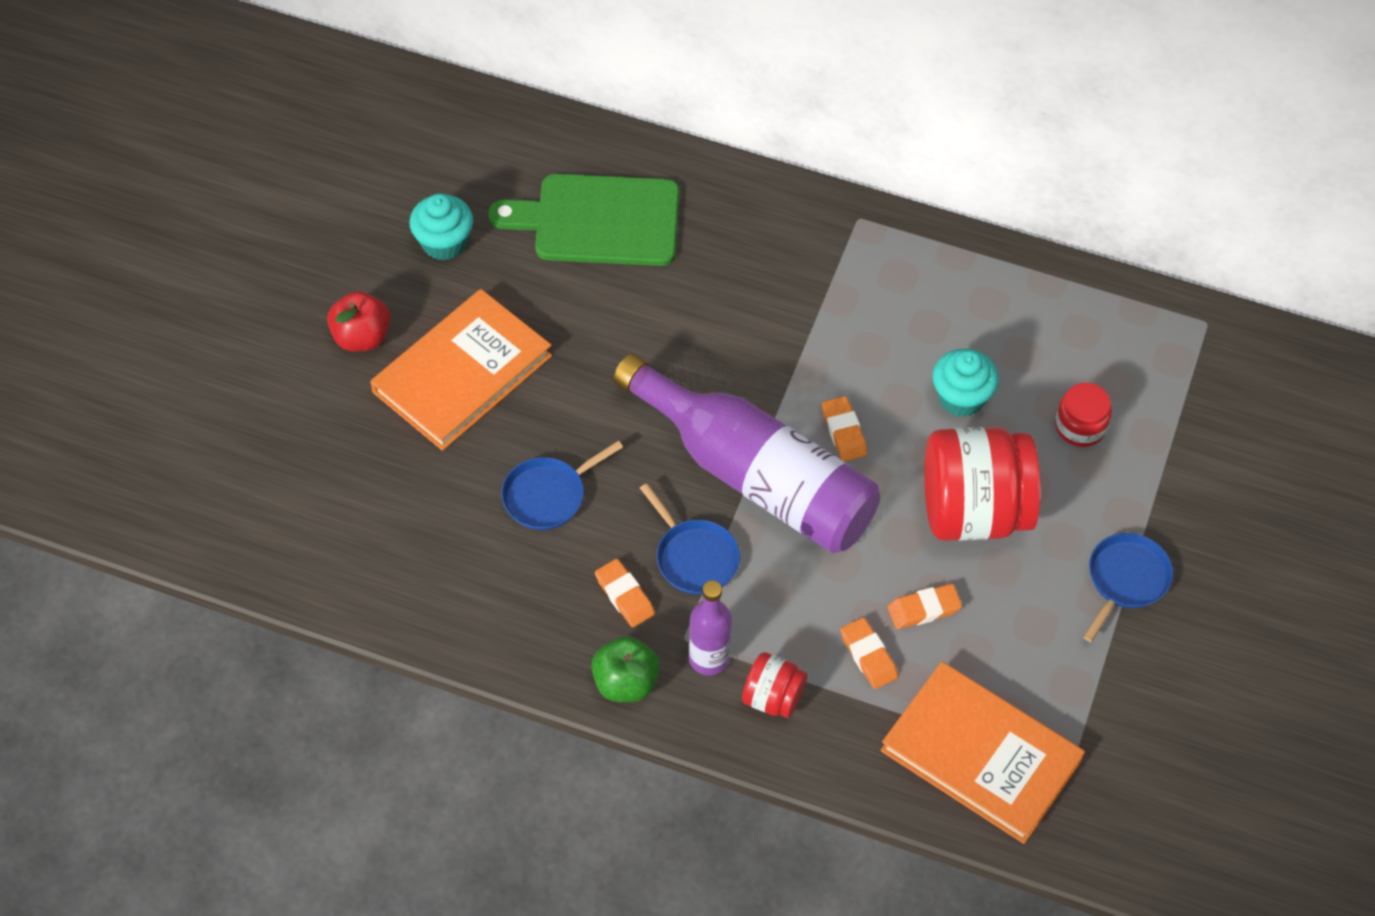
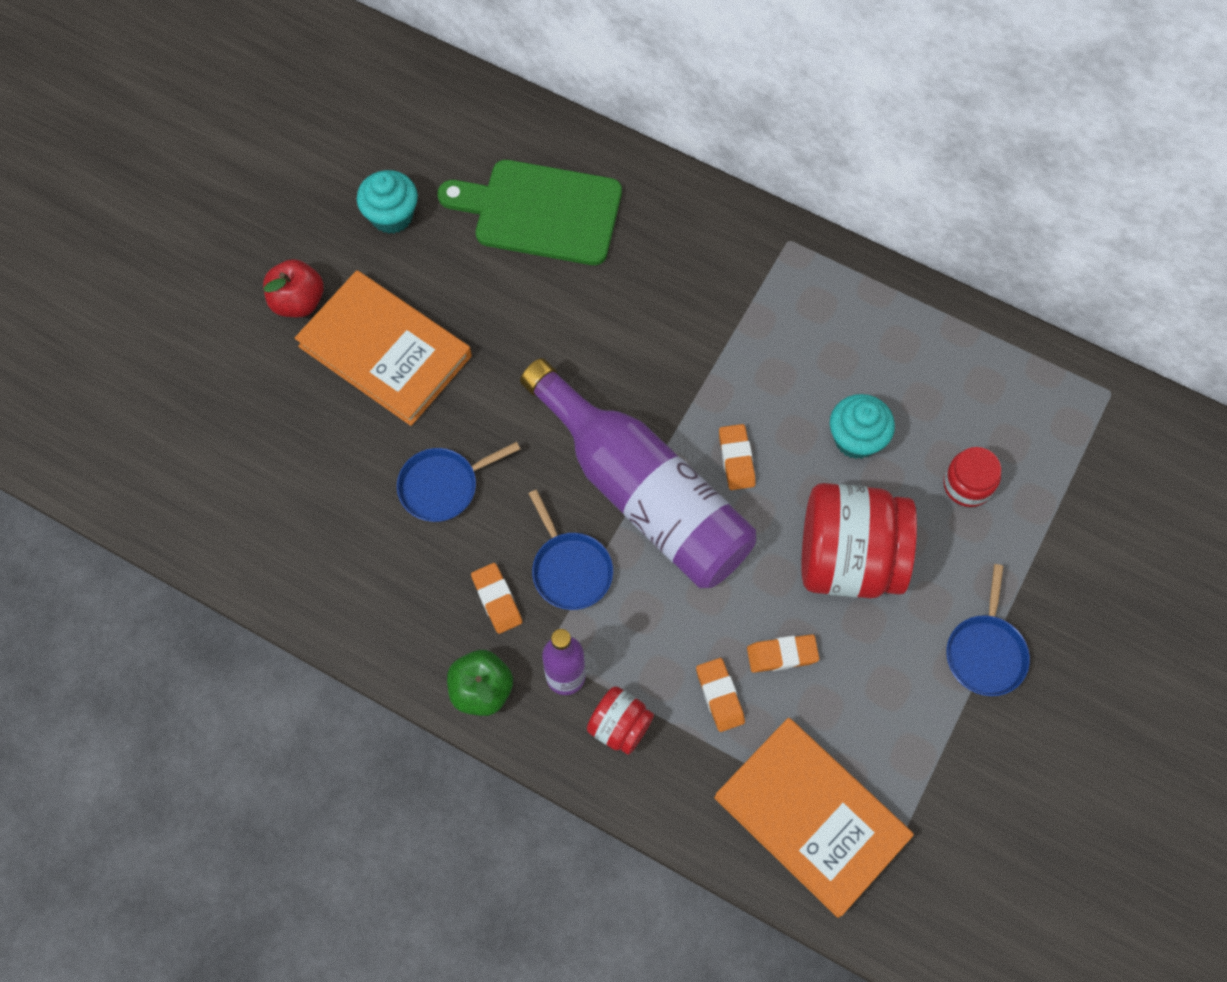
camera: 10 degrees right, 10 degrees up
(462, 374) = (385, 351): orange book -> orange book turned 75 degrees clockwise
(1125, 580) = (985, 652): blue pan -> blue pan turned 150 degrees clockwise

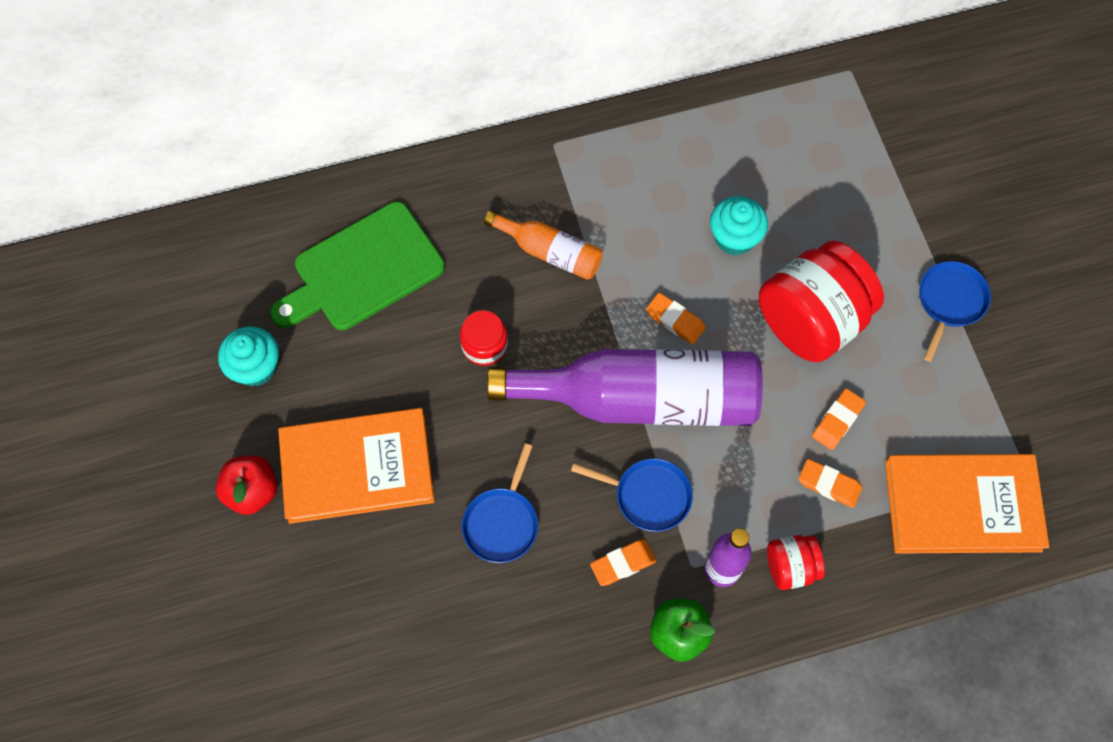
camera: 45 degrees left, 0 degrees up
(497, 599) = (623, 563): orange eraser -> orange eraser turned 45 degrees counterclockwise
(695, 320) = (550, 252): none -> orange bottle
(967, 484) = (830, 205): red jar -> red jar (484, 345)
(985, 652) = (949, 302): blue pan -> blue pan turned 120 degrees counterclockwise

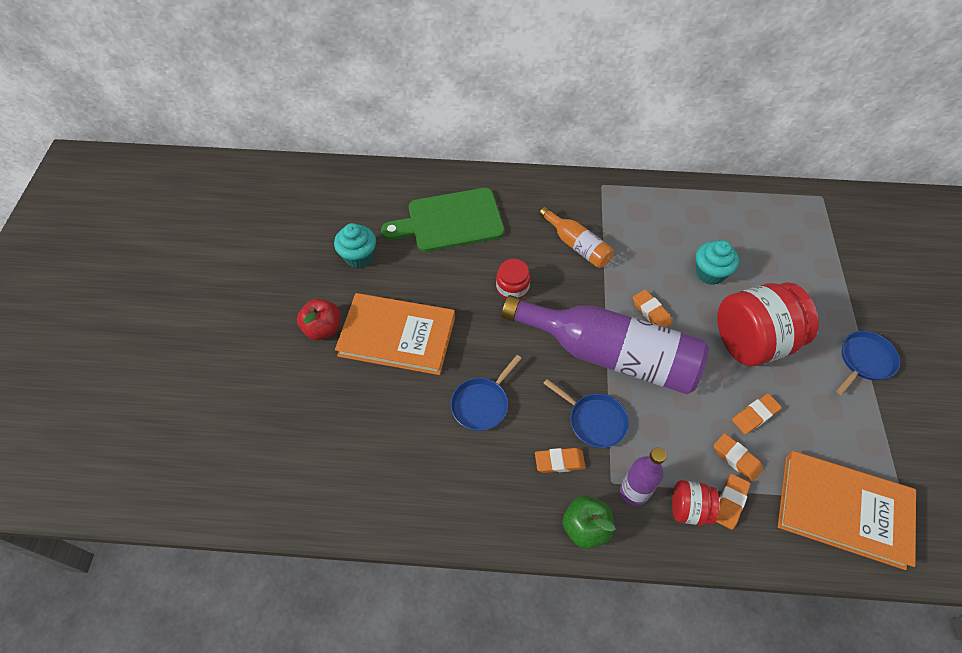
camera: 20 degrees right, 10 degrees down
(835, 542) = (730, 502): none -> orange eraser

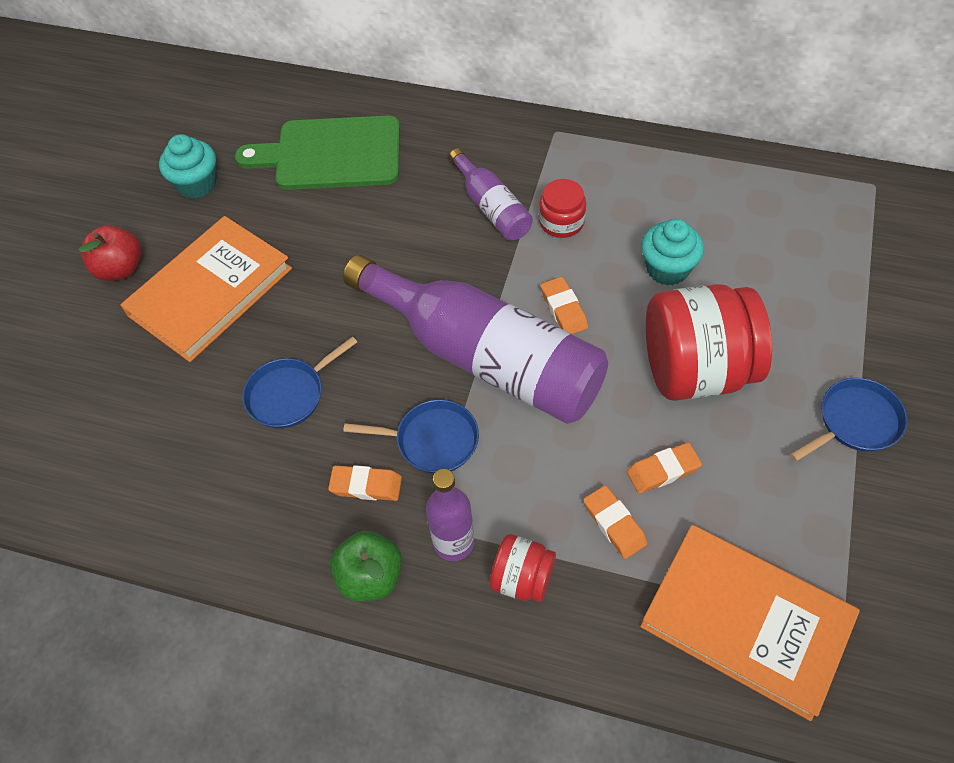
camera: 15 degrees right, 0 degrees up
(397, 336) = (210, 292): orange book -> orange book turned 75 degrees counterclockwise
(512, 288) = (383, 251): red jar -> red jar (561, 222)
(577, 245) = (492, 207): orange bottle -> purple bottle
(594, 421) = (432, 440): blue pan -> blue pan turned 45 degrees counterclockwise
(730, 502) = (583, 581): orange eraser -> none

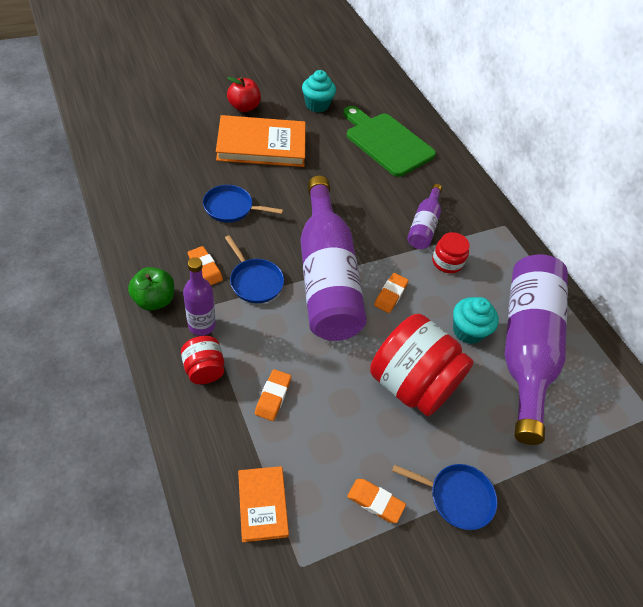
camera: 40 degrees right, 5 degrees down
(663, 470) = (328, 403): orange eraser -> orange eraser (375, 502)
(725, 232) = (525, 347): none -> purple bottle
(746, 622) = (262, 504): orange book -> orange book, size x0.52

